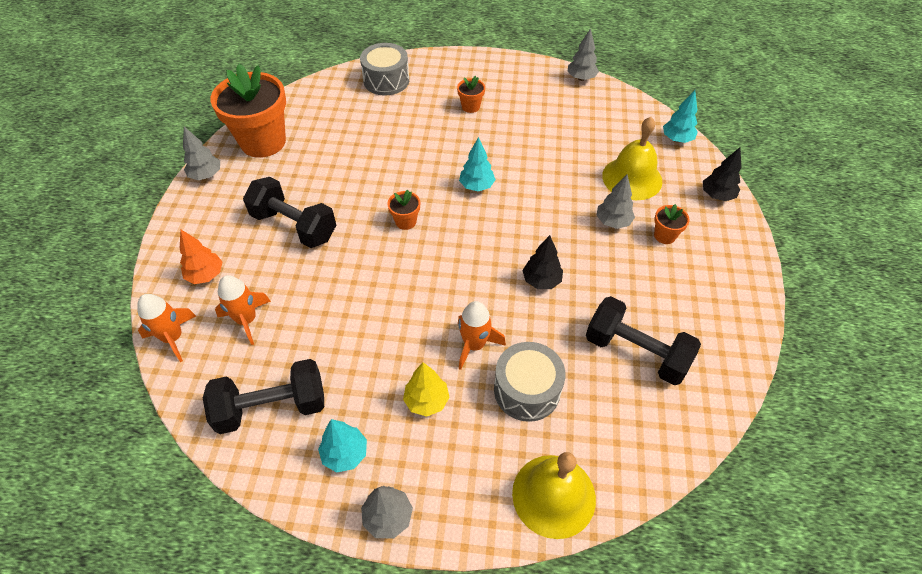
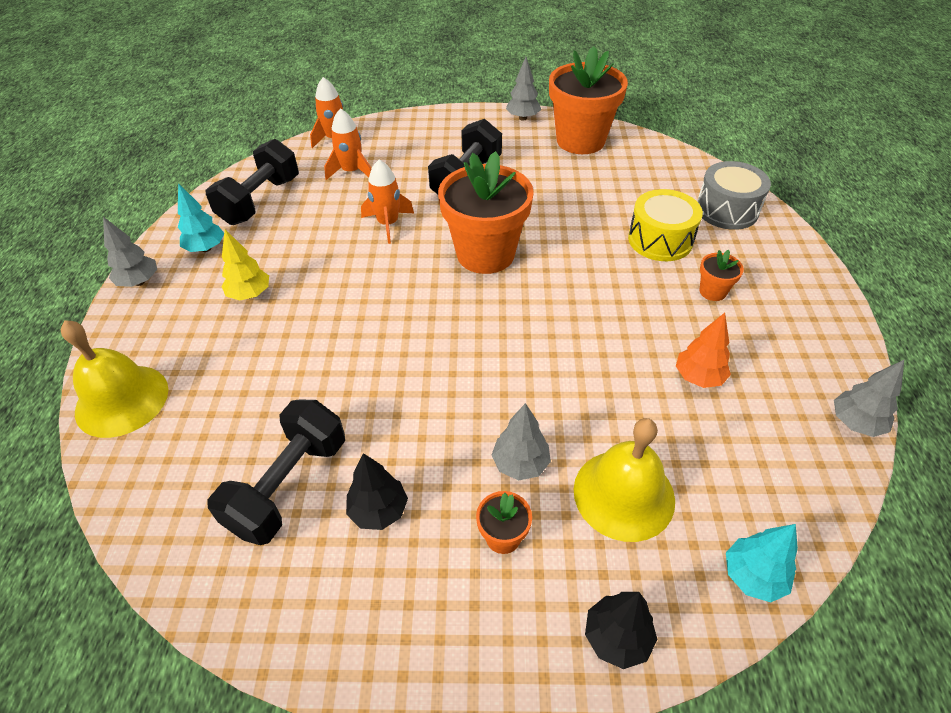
camera: 85 degrees right, 5 degrees down
(206, 275) = (401, 141): orange tree -> orange tree (698, 377)
(272, 407) = (260, 201): black dumbbell -> black dumbbell turned 45 degrees clockwise
(405, 221) = (485, 254): orange flower pot -> orange flower pot, size x2.34
(411, 120) = (660, 240): none -> yellow drum
(474, 345) = (313, 325): orange rocket -> orange rocket (388, 224)
(476, 186) = (557, 309): turquoise tree -> none
(527, 390) = (249, 373): grey drum -> none
(541, 281) = (404, 381): black tree -> black tree (378, 511)

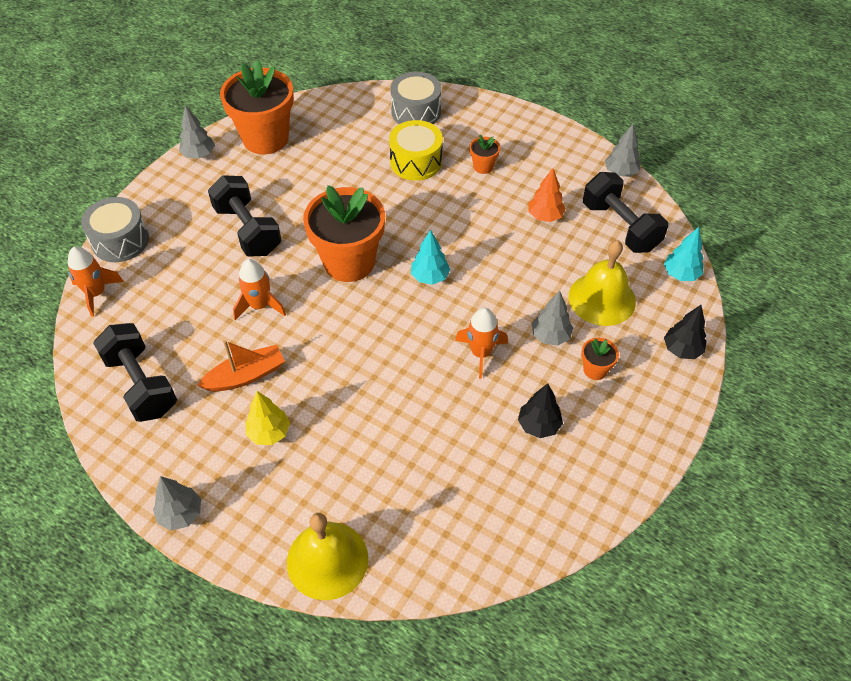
camera: 60 degrees left, 5 degrees up
(206, 248) = (177, 448): turquoise tree -> turquoise tree (430, 277)
(288, 485) = (487, 469): black dumbbell -> black dumbbell (620, 226)
(304, 251) = (245, 376): none -> orange boat
(352, 172) = (162, 301): orange rocket -> orange rocket (481, 353)
(396, 125) = (120, 241): none -> grey drum

